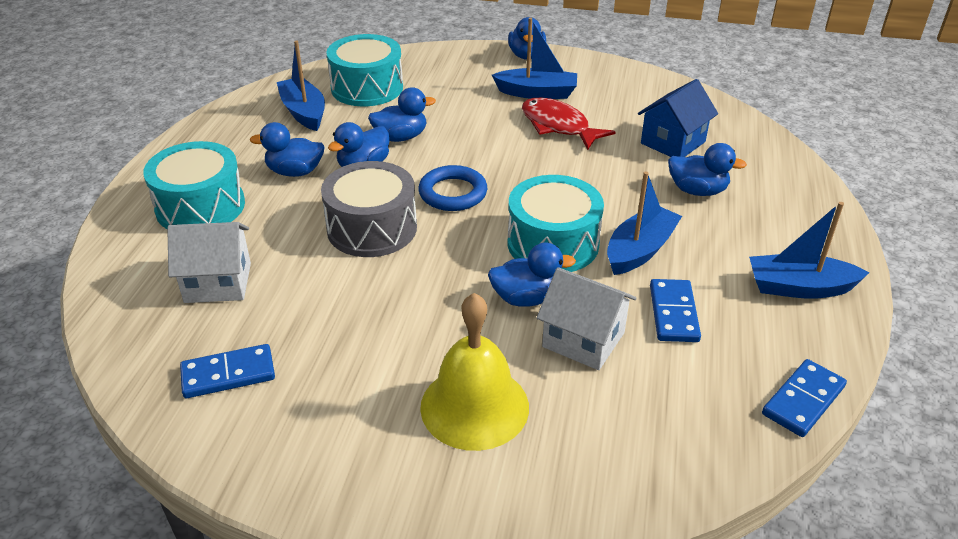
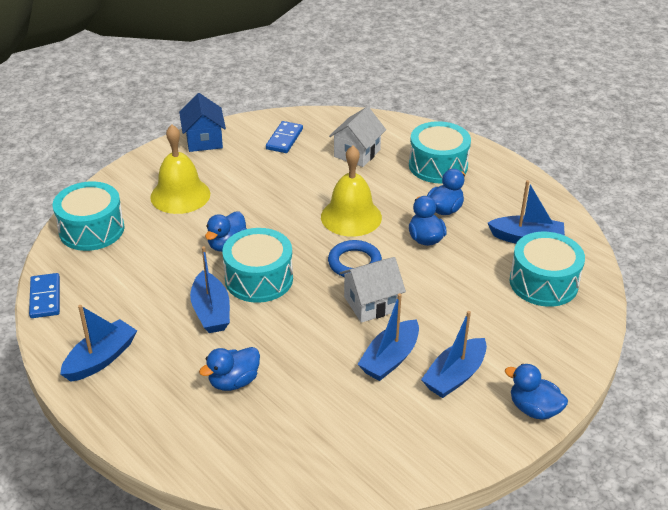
camera: 125 degrees right, 0 degrees up
(372, 228) = (351, 217): grey drum -> yellow bell
(401, 137) = (448, 269): blue duck -> none
(558, 126) = (390, 359): red fish -> blue boat
(583, 340) = (175, 248): white house -> white house (371, 304)
(647, 454) = (91, 230): none -> turquoise drum
(673, 142) = (303, 412): blue house -> blue house (204, 140)
(674, 313) = (150, 292): blue domino -> none

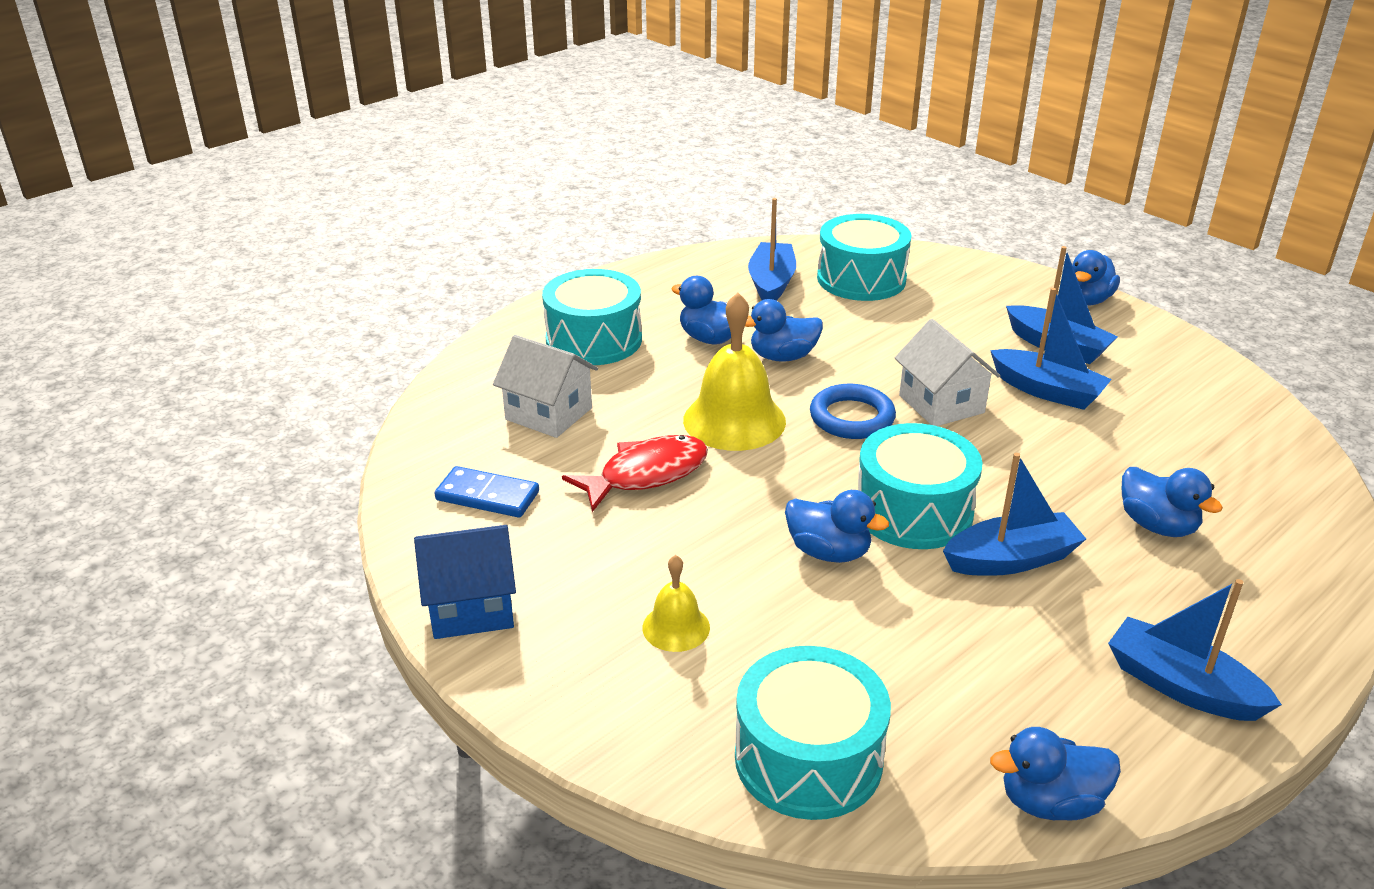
camera: 90 degrees left, 5 degrees down
(45, 298) = (1050, 802): blue domino -> blue duck
(180, 195) = (676, 627): yellow bell -> yellow bell, size x0.53
(299, 186) = (646, 474): none -> red fish

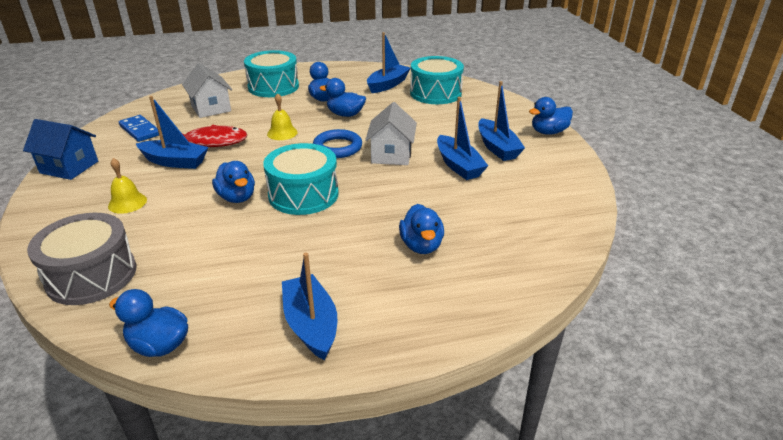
camera: 30 degrees right, 0 degrees up
(734, 420) = (282, 133): yellow bell -> yellow bell, size x0.53
(808, 758) = (91, 275): turquoise drum -> grey drum
(1011, 559) = (317, 232): blue boat -> blue boat (175, 162)

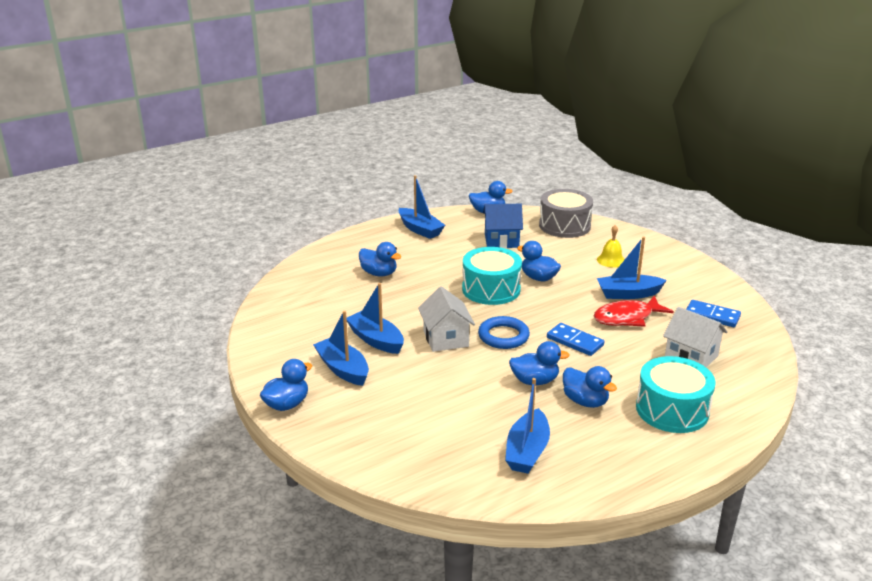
camera: 160 degrees right, 5 degrees down
(69, 167) = (702, 274): blue house -> blue house (501, 240)
(282, 133) = (575, 341): yellow bell -> blue domino
(421, 245) = (379, 273): blue duck -> blue duck turned 150 degrees clockwise
(435, 93) = (449, 447): turquoise drum -> none

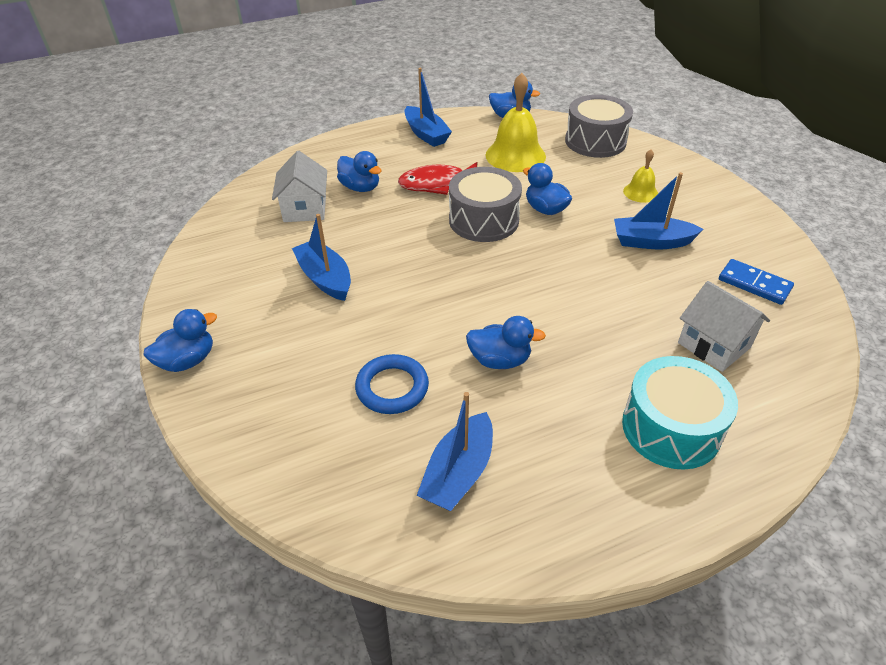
camera: 10 degrees right, 15 degrees up
(343, 369) = (272, 316): blue boat -> none
(446, 339) = (408, 285): white house -> white house (305, 209)
(491, 289) = (483, 220): turquoise drum -> grey drum
(501, 240) = (515, 155): blue house -> yellow bell
(503, 336) = (479, 288): blue ring -> blue ring (392, 388)
(575, 341) = (566, 305): blue domino -> none
(585, 401) = (557, 400): blue duck -> none
(627, 318) = (642, 276): red fish -> red fish (437, 184)

